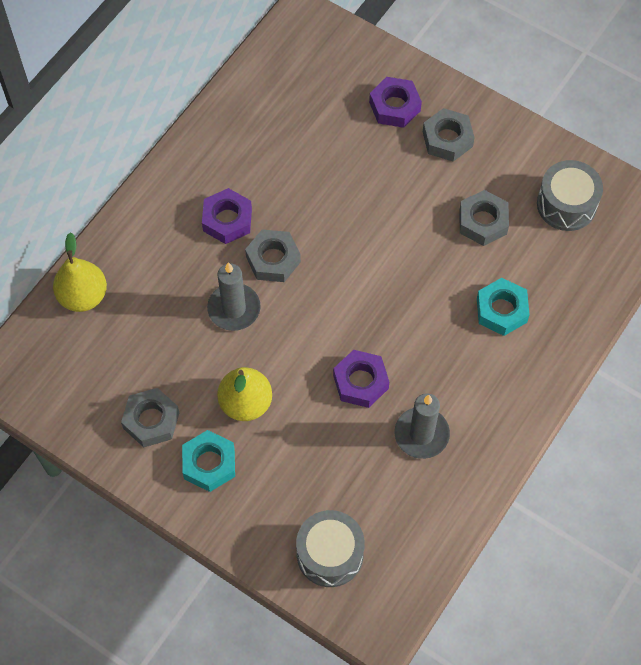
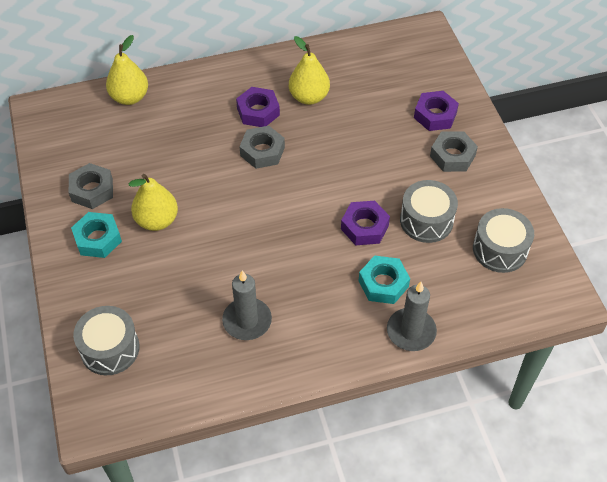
camera: 40 degrees right, 10 degrees down
(234, 309) = (208, 162): grey candle -> grey candle (411, 331)
(260, 169) = (309, 97): none -> yellow pear
(360, 382) = (241, 260): purple nut -> purple nut (364, 227)
(483, 222) = (426, 220): grey nut -> grey drum

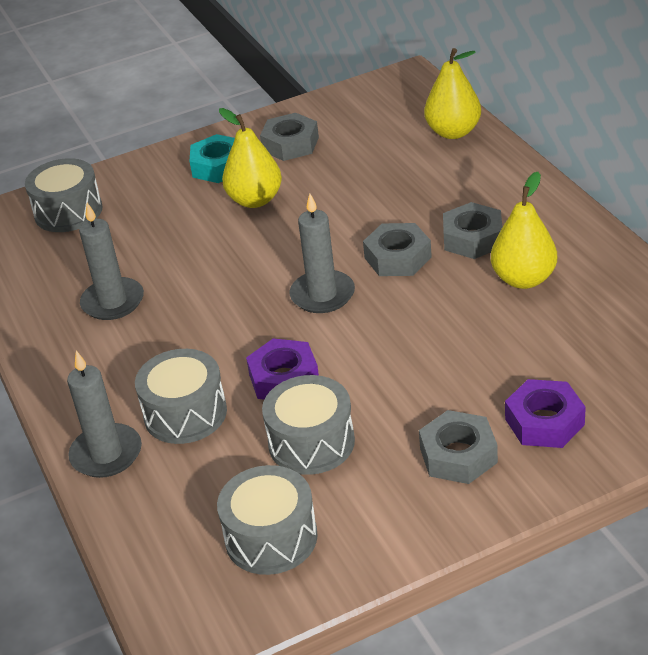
camera: 85 degrees right, 15 degrees down
(258, 111) = (473, 238): purple nut -> grey nut
(286, 196) = (322, 295): none -> grey candle
(383, 283) = (185, 413): turquoise nut -> grey drum

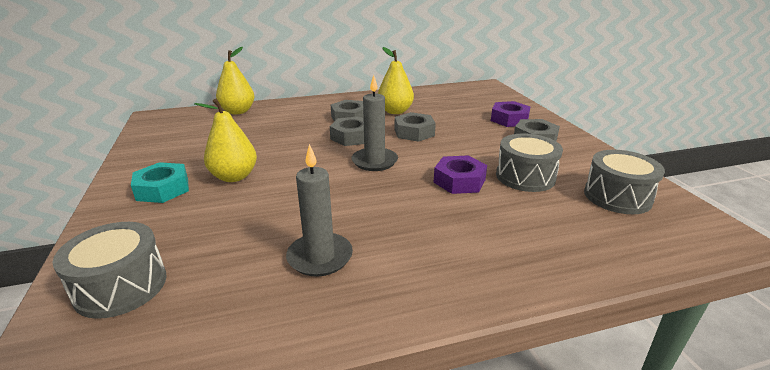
camera: 85 degrees left, 10 degrees down
(106, 454) = (541, 268): grey candle -> none
(185, 413) = (491, 223): grey drum -> none
(290, 144) = (176, 158): grey nut -> grey nut (414, 132)

